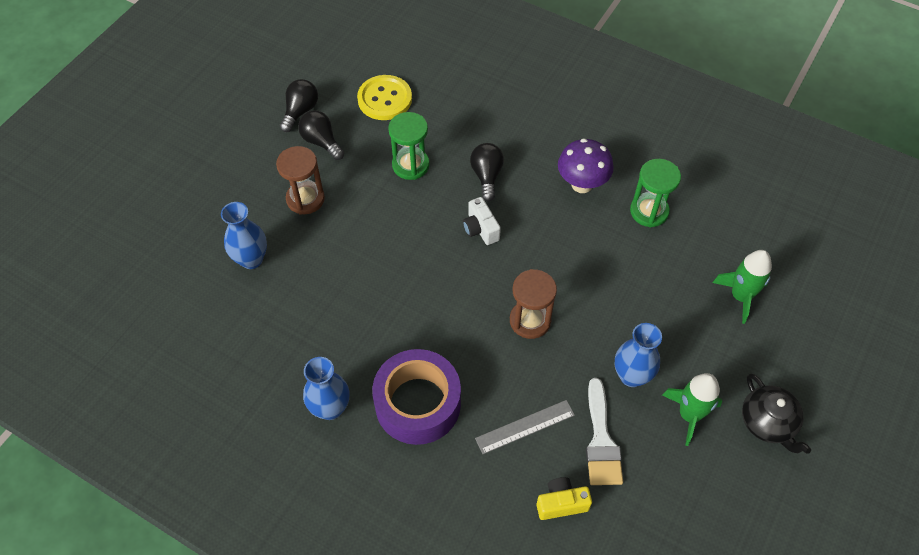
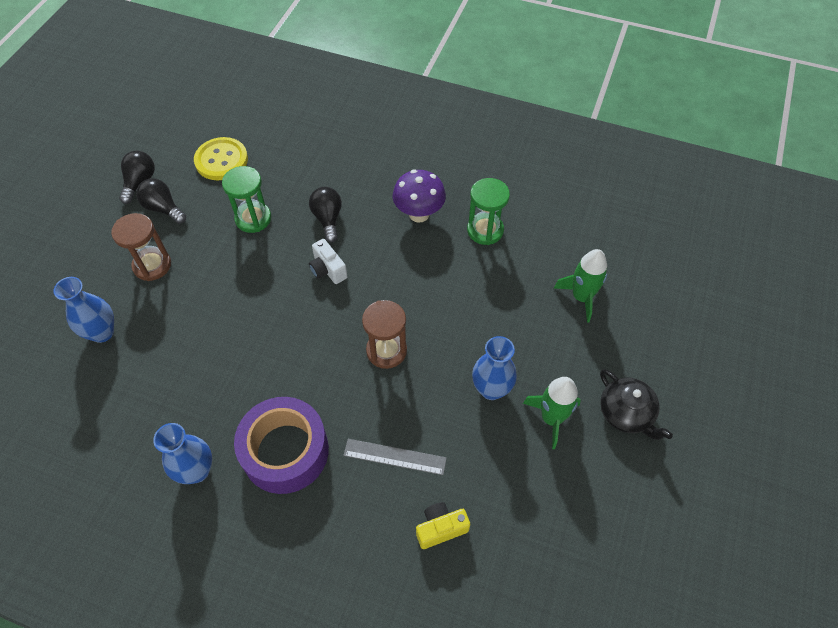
camera: 10 degrees left, 0 degrees up
(525, 426) = (395, 456): grey ruler -> grey ruler turned 45 degrees clockwise
(601, 440) = (471, 458): white brush -> none

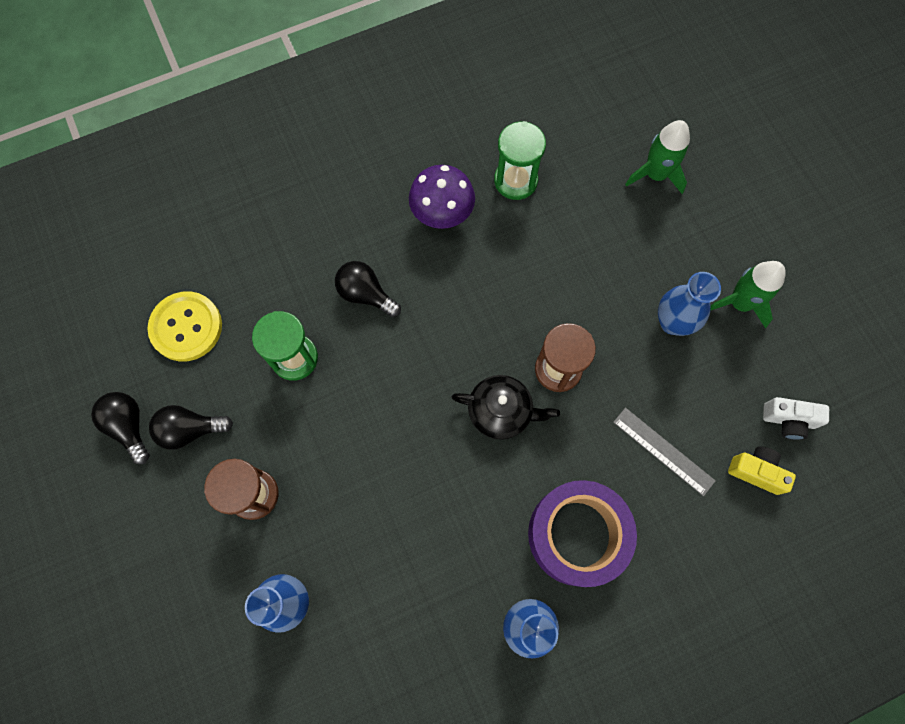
camera: 45 degrees left, 15 degrees up
(328, 269) = (424, 343): white camera -> white camera (788, 420)
(395, 456) = (663, 451): grey ruler -> grey ruler turned 75 degrees clockwise
(440, 528) = (756, 471): yellow camera -> yellow camera turned 90 degrees clockwise
(626, 413) = (785, 247): black teapot -> black teapot (501, 411)

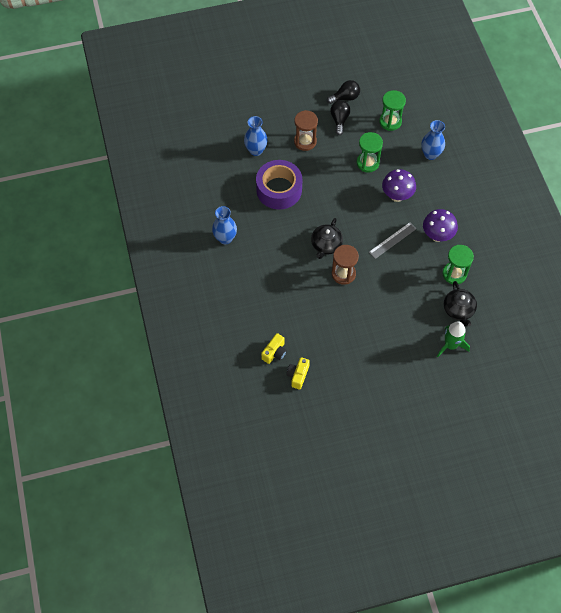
camera: 100 degrees right, 10 degrees down
(186, 327) = (390, 121): yellow button -> green hourglass
(365, 294) = (397, 196): black light bulb -> purple mushroom
(577, 534) = (260, 266): purple tape -> purple tape (279, 190)
(585, 168) = (458, 310): none -> black teapot
(663, 451) = (293, 312): grey ruler -> grey ruler (392, 240)
(672, 322) = (360, 333): blue vase -> blue vase (430, 154)
(739, 303) = (366, 369): green rocket -> none
(788, 420) = (298, 375): white camera -> yellow camera

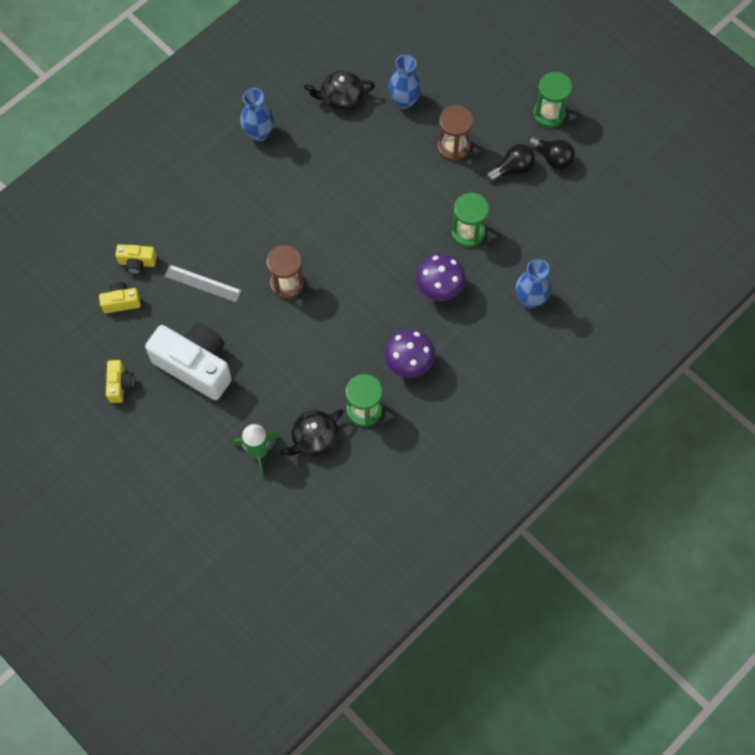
camera: 60 degrees right, 5 degrees up
(279, 190) = (363, 154): purple tape -> none
(326, 245) = (316, 245): black teapot -> black teapot (341, 98)
(358, 404) = (120, 385): none -> yellow camera
(370, 353) = (195, 365): none -> white camera
(390, 121) = (550, 227): green hourglass -> green hourglass (549, 114)
(392, 240) = (369, 315): grey ruler -> grey ruler (203, 283)

